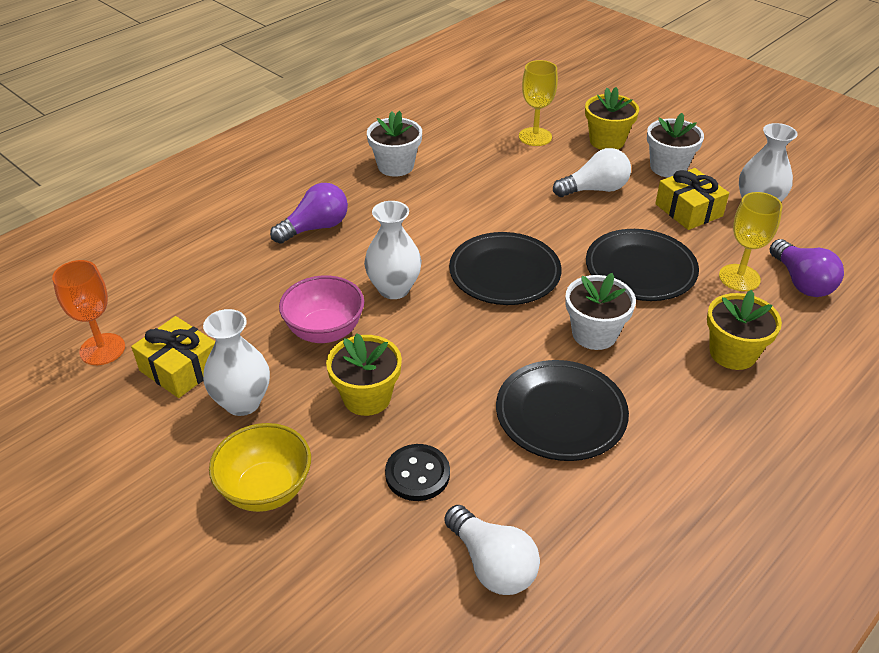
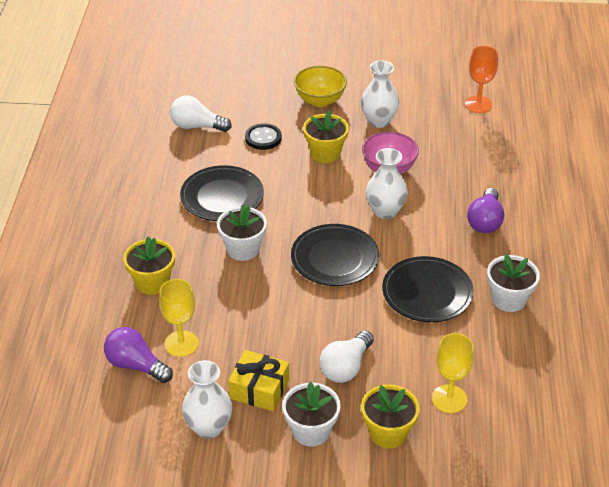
camera: 140 degrees right, 0 degrees up
(180, 368) = (429, 117): yellow gift -> none
(640, 269) = (252, 311): black plate -> black plate (427, 293)

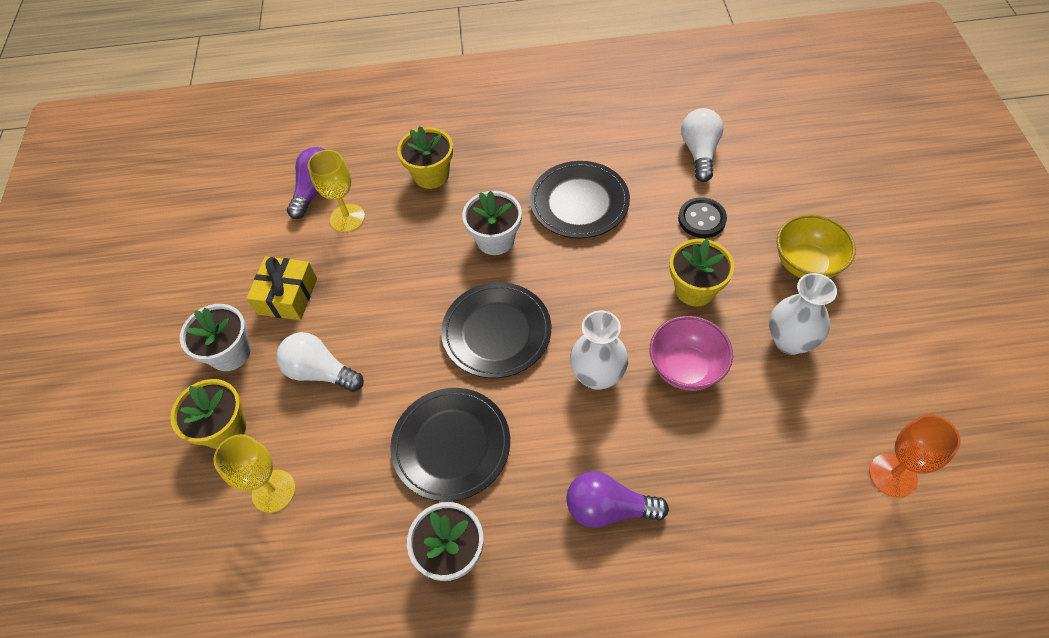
camera: 85 degrees right, 15 degrees up
(208, 427) = (238, 264): white vase -> none

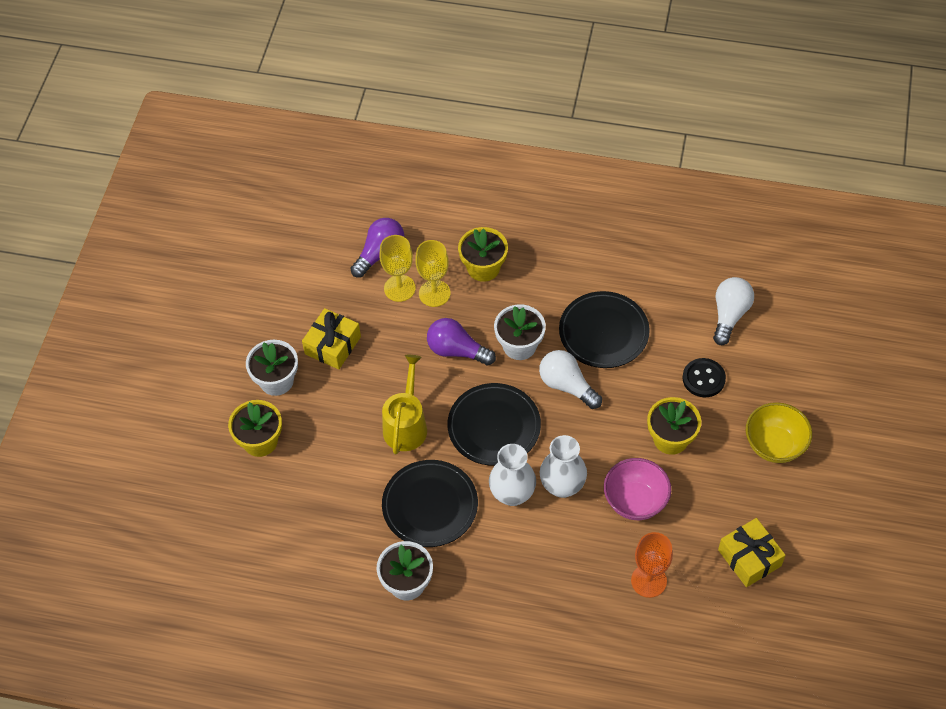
camera: 15 degrees right, 0 degrees up
(273, 491) = (287, 499): yellow goblet -> yellow goblet (434, 293)
(320, 372) = (344, 417): white light bulb -> white light bulb (567, 385)
(395, 359) = (406, 425): none -> yellow watering can
(608, 508) = (533, 587): purple light bulb -> purple light bulb (457, 350)
(790, 341) = (729, 505): white vase -> white vase (512, 494)
(840, 394) = (749, 558): none -> yellow gift
(892, 475) = (759, 628): orange goblet -> orange goblet (648, 581)

